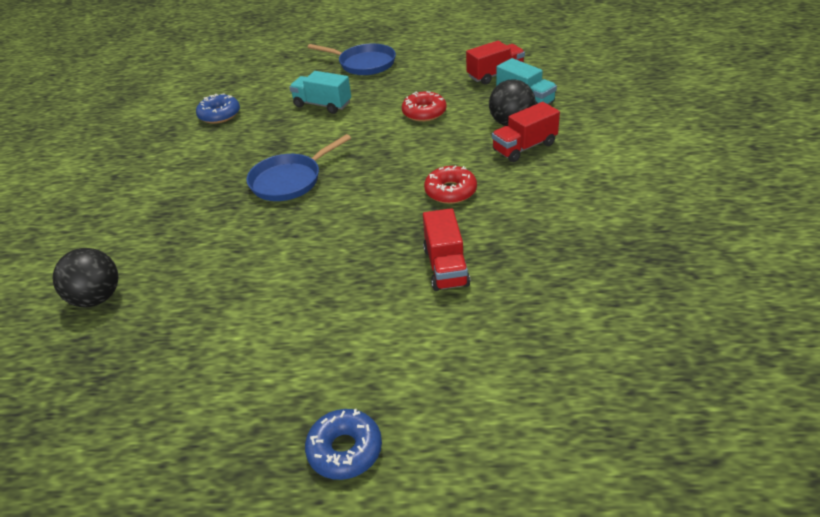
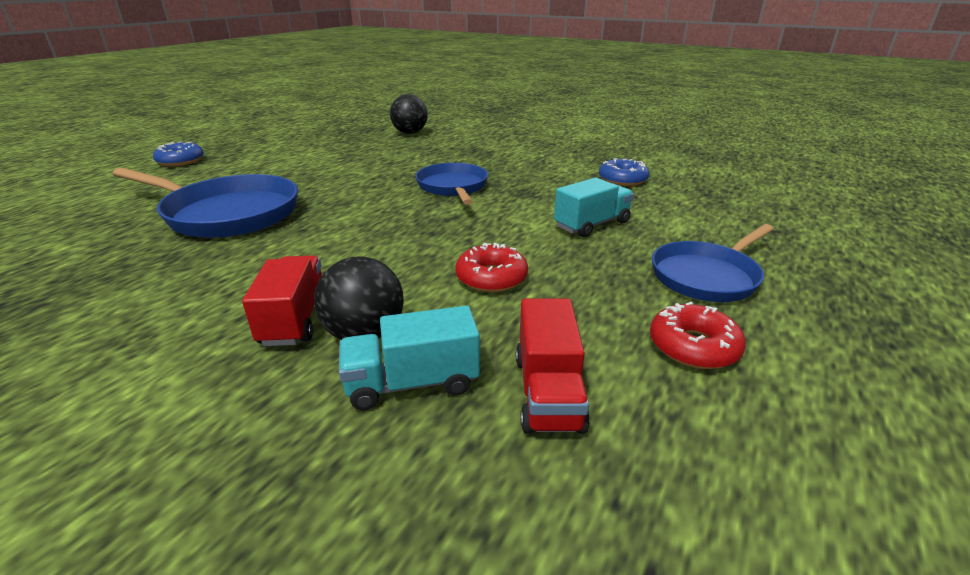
camera: 115 degrees right, 10 degrees down
(445, 267) = (227, 214): red truck -> blue pan
(450, 191) = (308, 244): red donut -> red donut (693, 346)

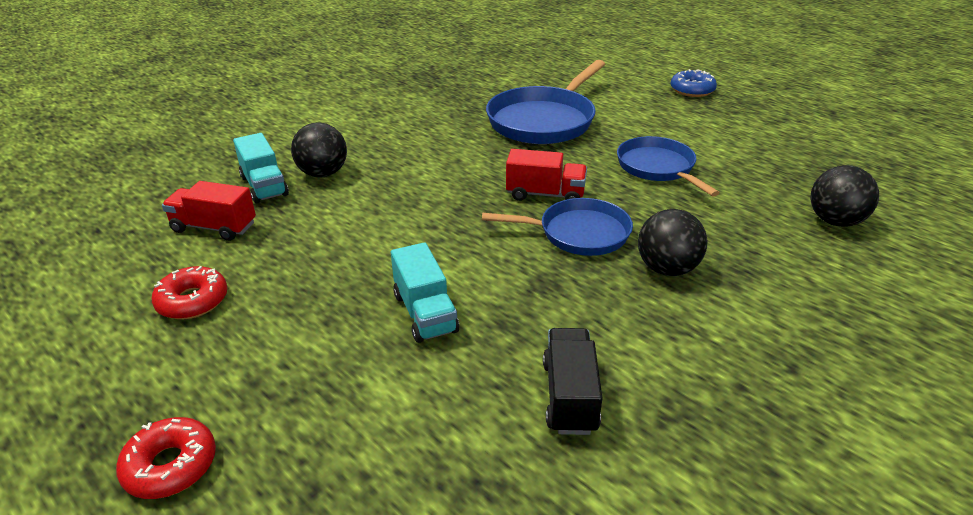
camera: 105 degrees right, 5 degrees up
(295, 319) = (359, 152): red truck -> red truck (545, 194)
(412, 383) = (264, 186): turquoise truck -> turquoise truck turned 150 degrees clockwise
(483, 164) = (667, 269): none -> black ball
(491, 278) = (356, 228): red donut -> red donut (171, 466)
(622, 180) = (569, 396): blue donut -> black truck
(707, 276) = (267, 356): blue pan -> blue pan (658, 168)

